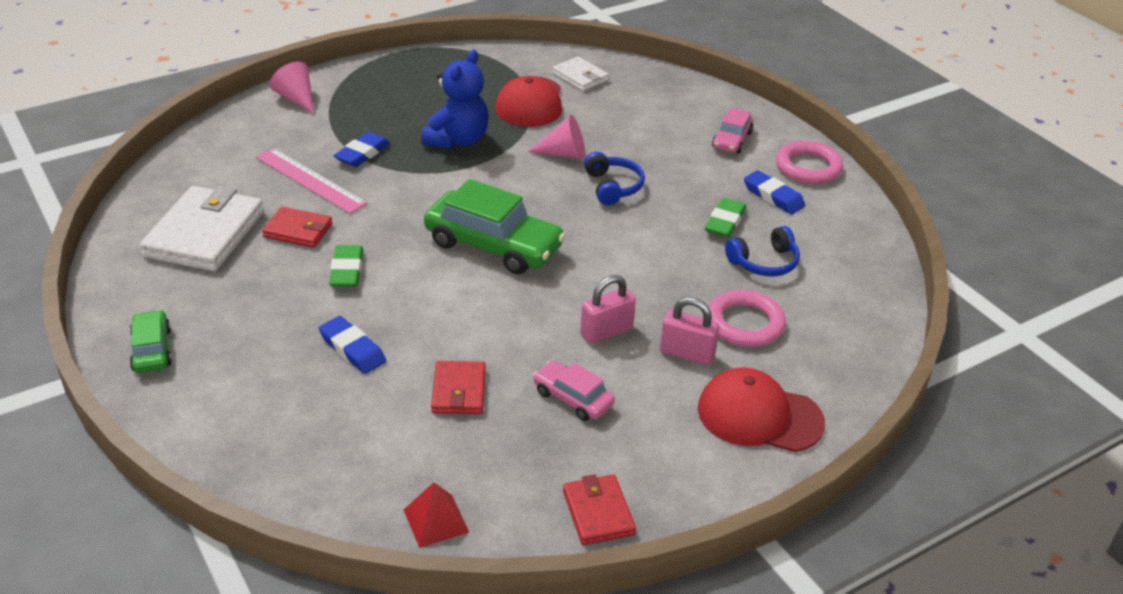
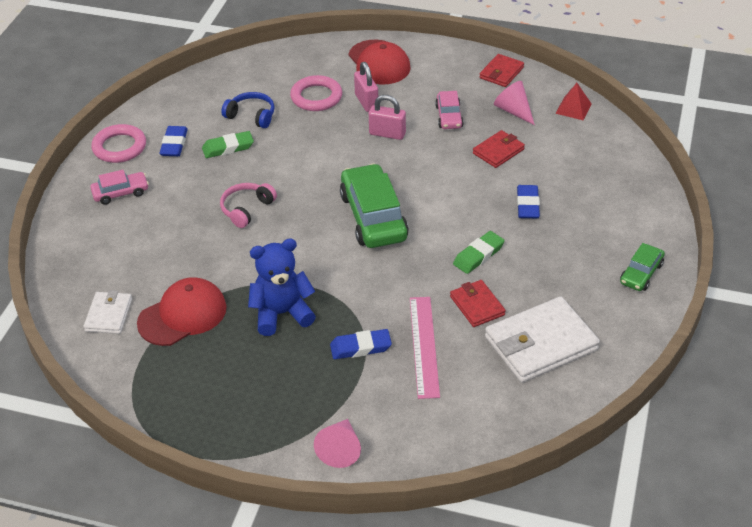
camera: 130 degrees left, 5 degrees up
(564, 154) = (234, 253): pink cone -> pink cone (513, 111)
(613, 187) = (246, 209): blue headphones -> pink headphones

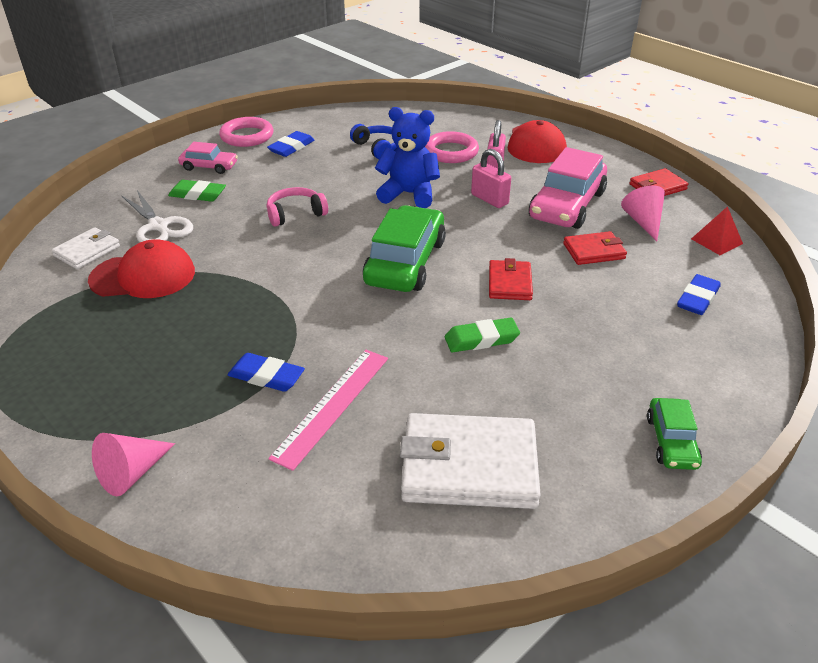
camera: 30 degrees right, 5 degrees down
(143, 267) = (158, 226): none -> white scissors
(228, 148) = (332, 164): green eraser -> green eraser (197, 194)
(281, 314) = (227, 311): blue teddy bear -> blue teddy bear (409, 194)
(449, 116) = (567, 205): pink car -> pink car, size x1.90
(477, 306) = (432, 390): red wallet -> red wallet (509, 283)
(527, 205) = (584, 311): blue eraser -> blue eraser (697, 298)
(641, 273) = (671, 441): green car -> green car turned 60 degrees counterclockwise

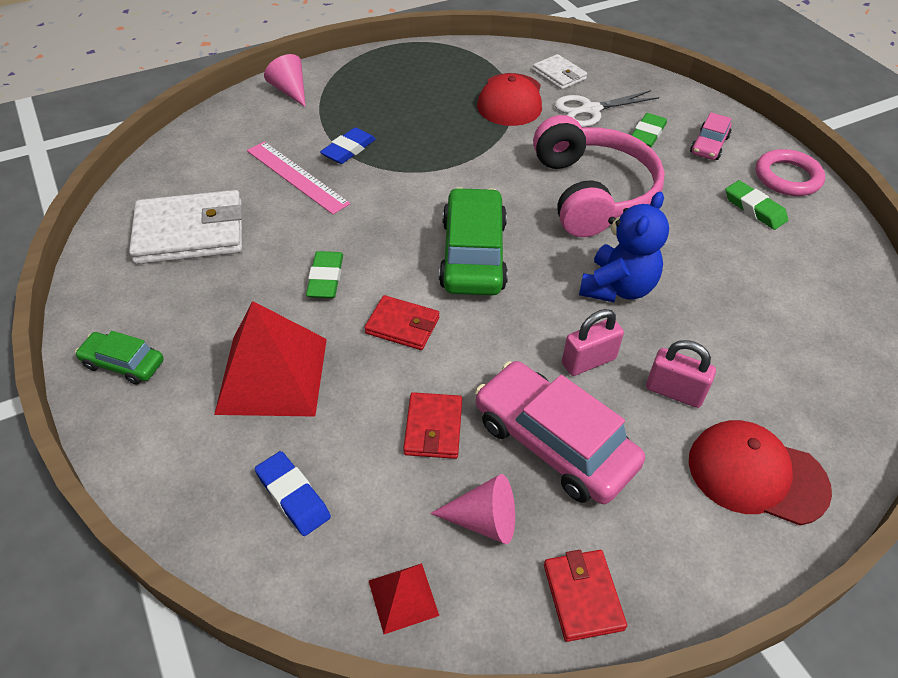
camera: 105 degrees right, 10 degrees up
(291, 147) = (754, 208): blue eraser -> green eraser
(295, 214) = (592, 193): pink headphones -> pink headphones, size x2.12
(378, 148) = (750, 285): blue headphones -> none
(405, 262) = (473, 254): green car -> green car turned 120 degrees counterclockwise
(451, 152) = (734, 357): pink ring -> none
(469, 466) = (190, 232): white wallet -> white wallet turned 60 degrees clockwise
(609, 339) = (272, 375): none -> red pyramid

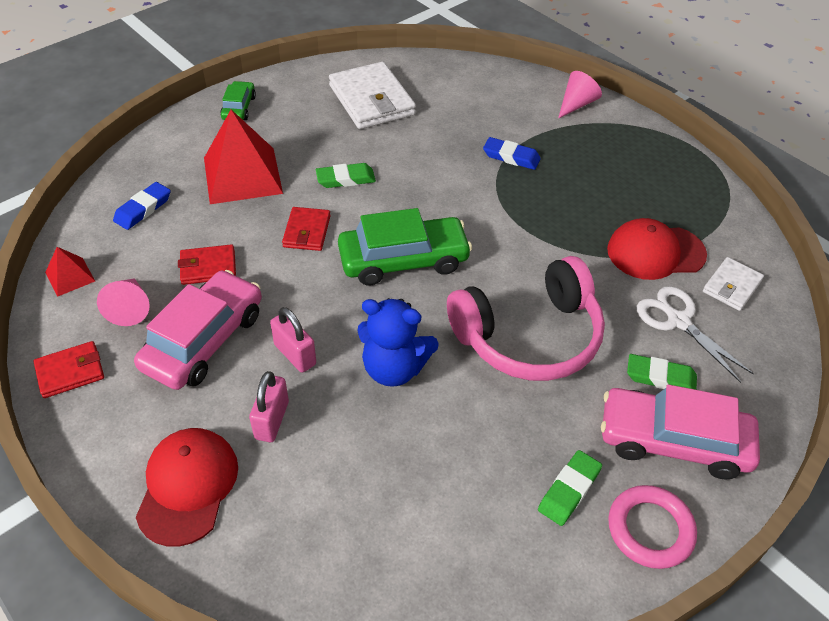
camera: 75 degrees right, 0 degrees up
(296, 177) = (459, 136): pink ruler -> none
(709, 145) = (673, 441): pink car -> pink car, size x1.90

